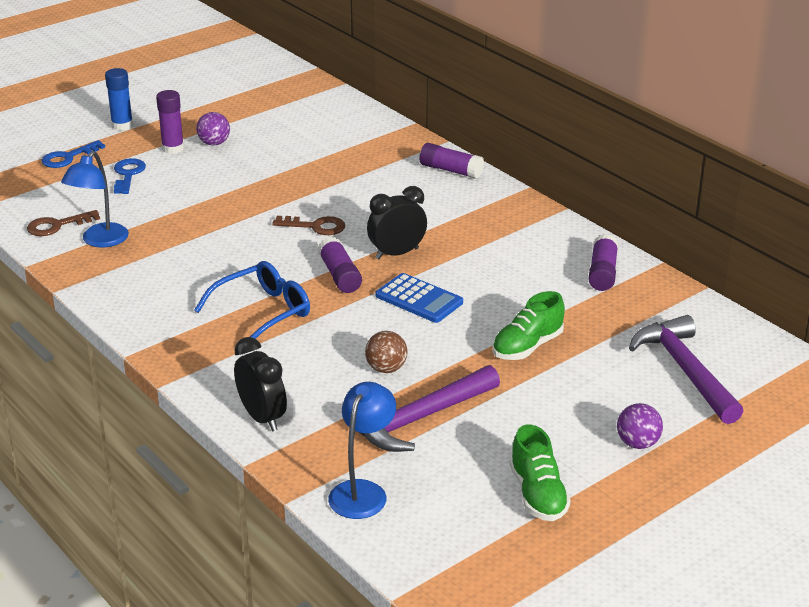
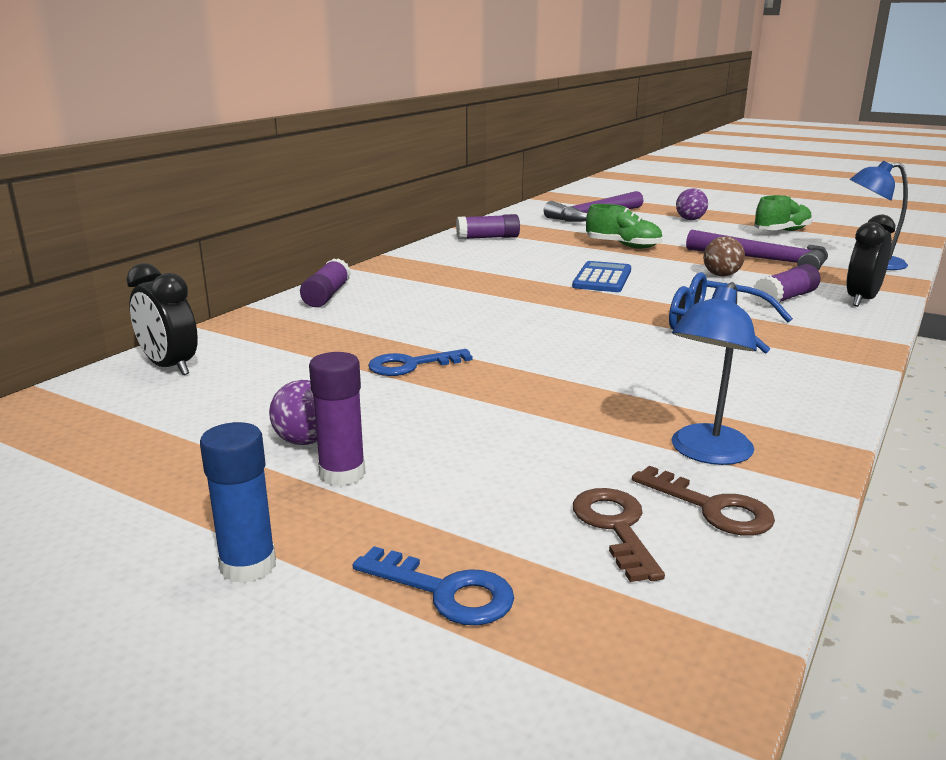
camera: 110 degrees left, 10 degrees down
(100, 241) = (706, 453): blue lamp -> blue lamp turned 120 degrees clockwise
(128, 174) = (473, 491): blue key -> blue key (411, 365)
(315, 226) = (513, 332): brown key -> brown key (615, 527)
(340, 275) = (602, 308): purple glue stick -> purple glue stick (785, 298)
(397, 253) = (531, 294): black clock -> black clock (170, 367)

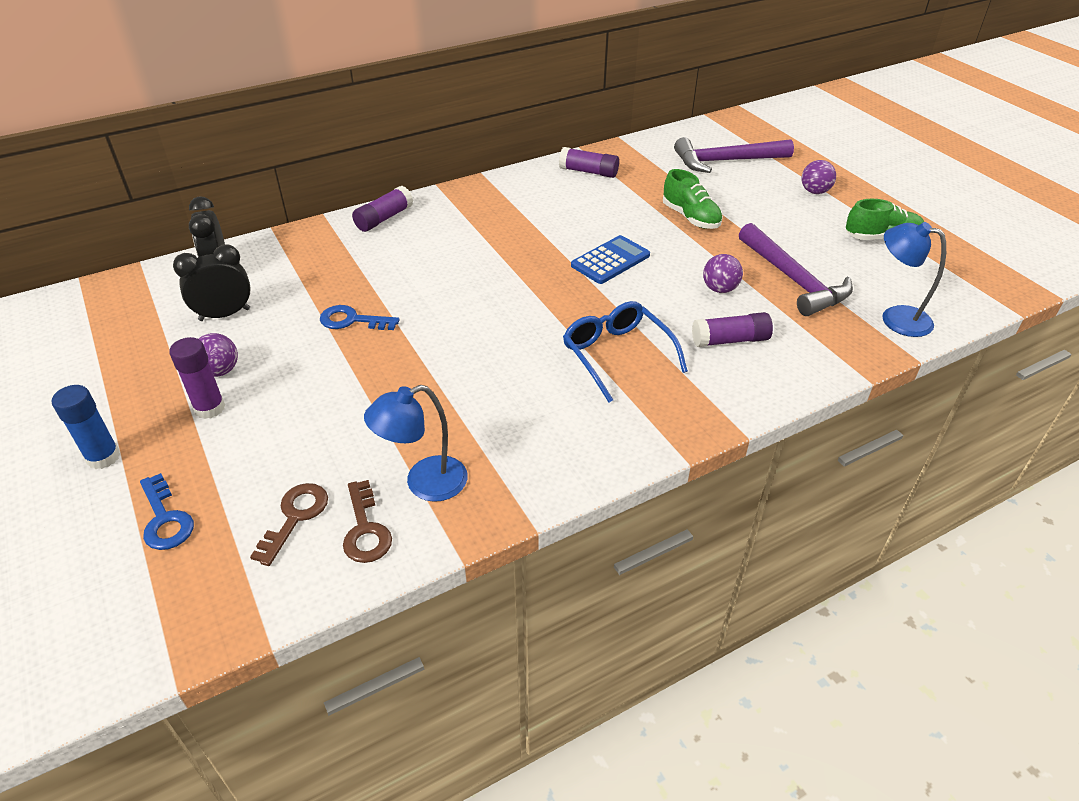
camera: 30 degrees right, 20 degrees up
(721, 275) = (719, 289): brown ball -> purple ball
(861, 300) = (798, 367): black clock -> black clock (225, 314)

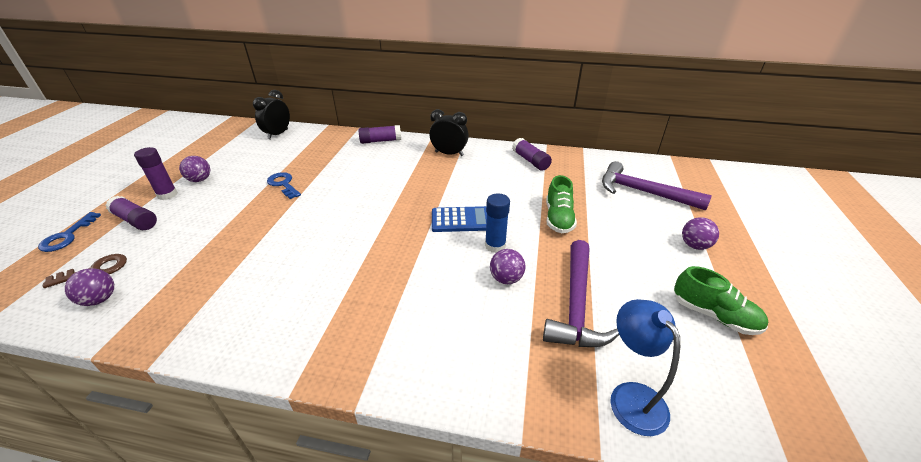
camera: 40 degrees right, 5 degrees down
(103, 457) = (105, 194): blue glue stick -> blue glue stick (495, 246)
(225, 314) = (245, 155): black clock -> black clock (449, 154)
(365, 529) = (100, 299): brown key -> purple ball
(424, 483) = (160, 293): blue lamp -> none
(616, 355) = (370, 283): blue glasses -> none
(730, 340) = (457, 321): purple glue stick -> purple glue stick (136, 220)

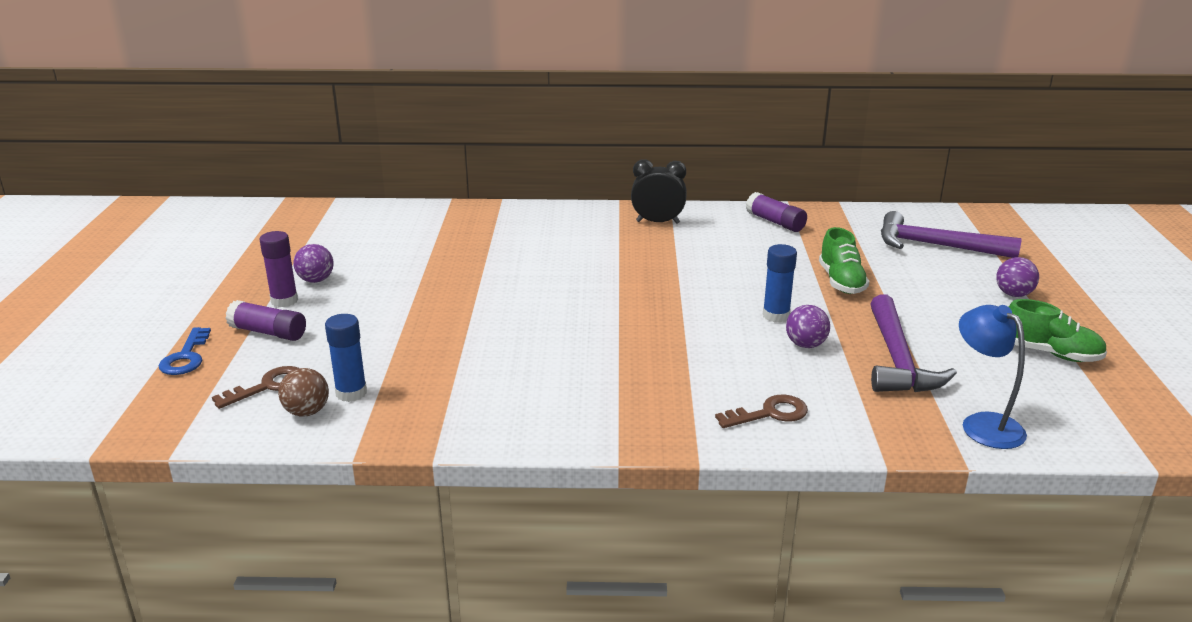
camera: 10 degrees left, 10 degrees down
(100, 299) = (307, 412): purple ball -> brown ball
(144, 284) = (351, 393): none -> blue glue stick
(278, 134) = (383, 216): black clock -> none
(283, 184) = (445, 275): blue key -> none
(380, 141) = (547, 213): purple glue stick -> none
(444, 353) = (769, 413): none -> brown key
(461, 220) = (718, 294): blue calculator -> none

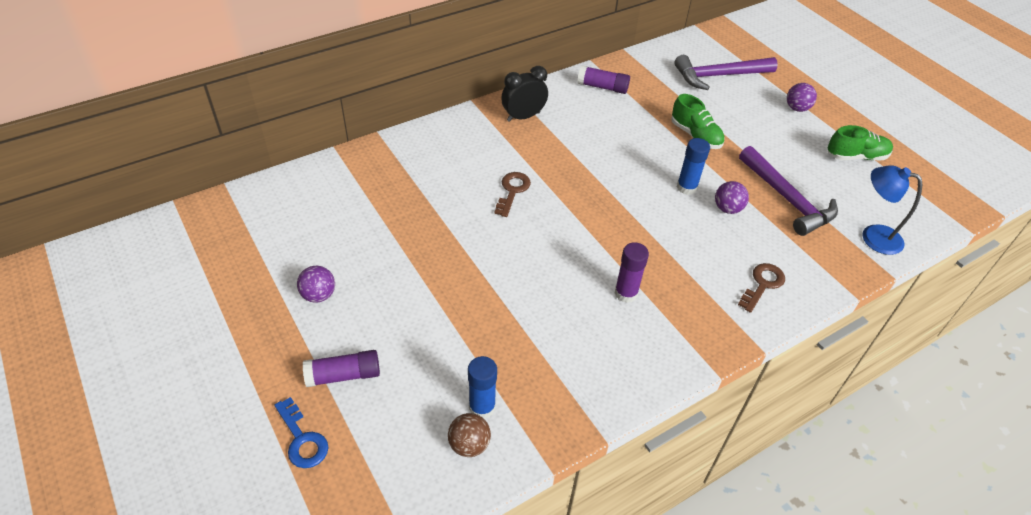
camera: 35 degrees left, 20 degrees up
(268, 386) = (409, 435): brown key -> brown key (512, 191)
(284, 301) = (317, 332): purple glue stick -> purple glue stick (626, 293)

